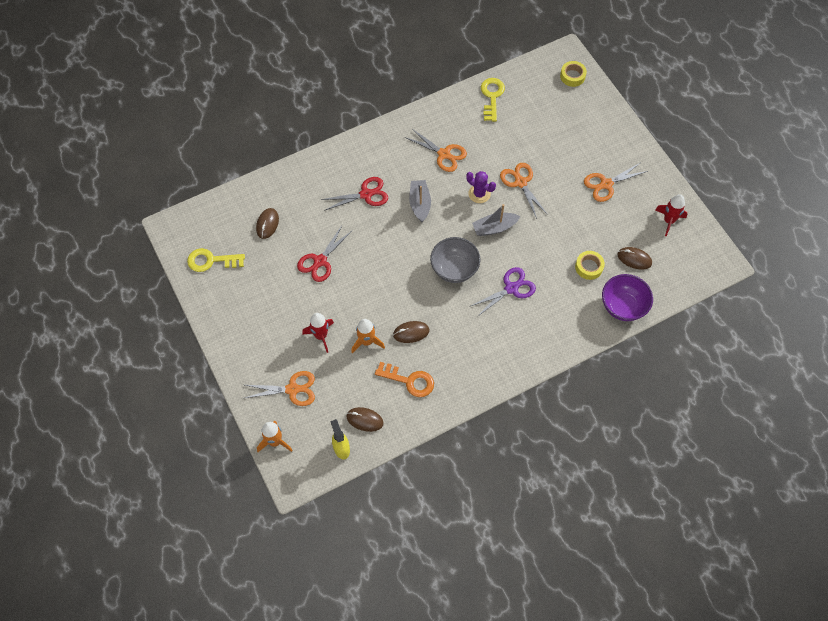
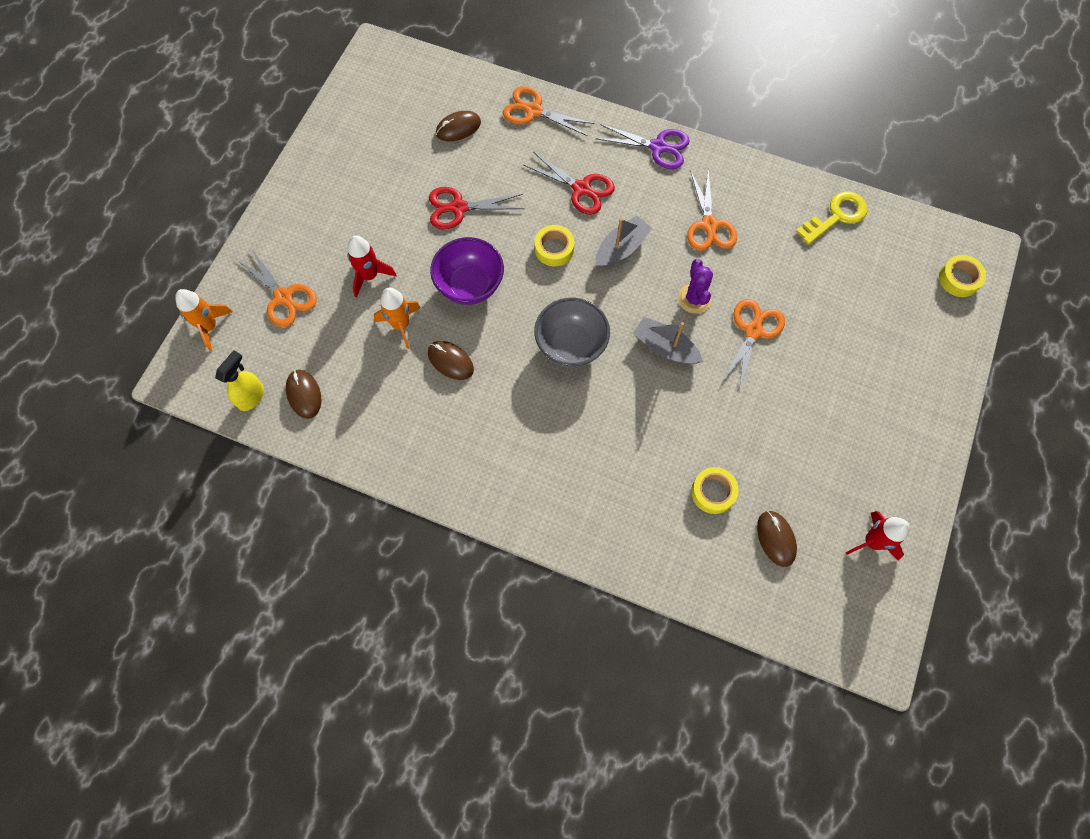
camera: 50 degrees right, 5 degrees up
(211, 261) = (370, 113): yellow key -> none
(390, 234) = (554, 249): none -> yellow tape
(409, 381) = (389, 404): orange key -> none
(511, 288) = (602, 425): purple scissors -> purple scissors (658, 147)
(606, 184) = (848, 428): orange scissors -> orange scissors (534, 111)
(623, 306) = (696, 573): purple bowl -> purple bowl (470, 285)

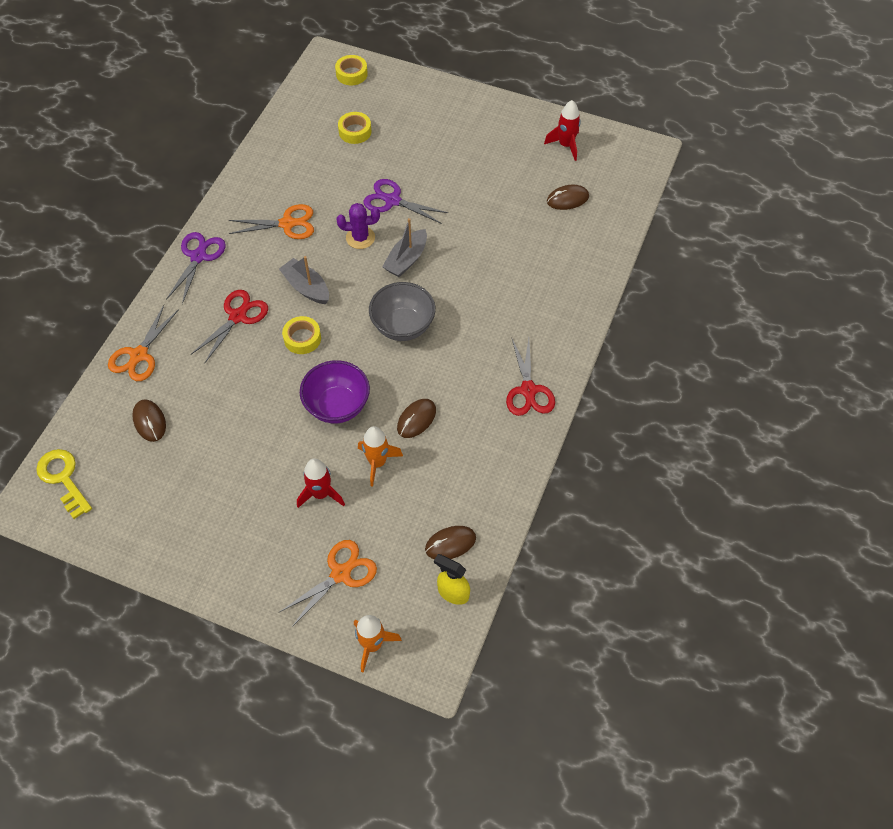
camera: 90 degrees left, 10 degrees down
(459, 208) = (248, 418): red scissors -> red scissors (528, 390)
(713, 492) = (533, 234): yellow tape -> yellow tape (355, 131)
(753, 331) = (392, 201): orange scissors -> purple scissors
(836, 216) = (287, 140): yellow key -> yellow key (63, 478)

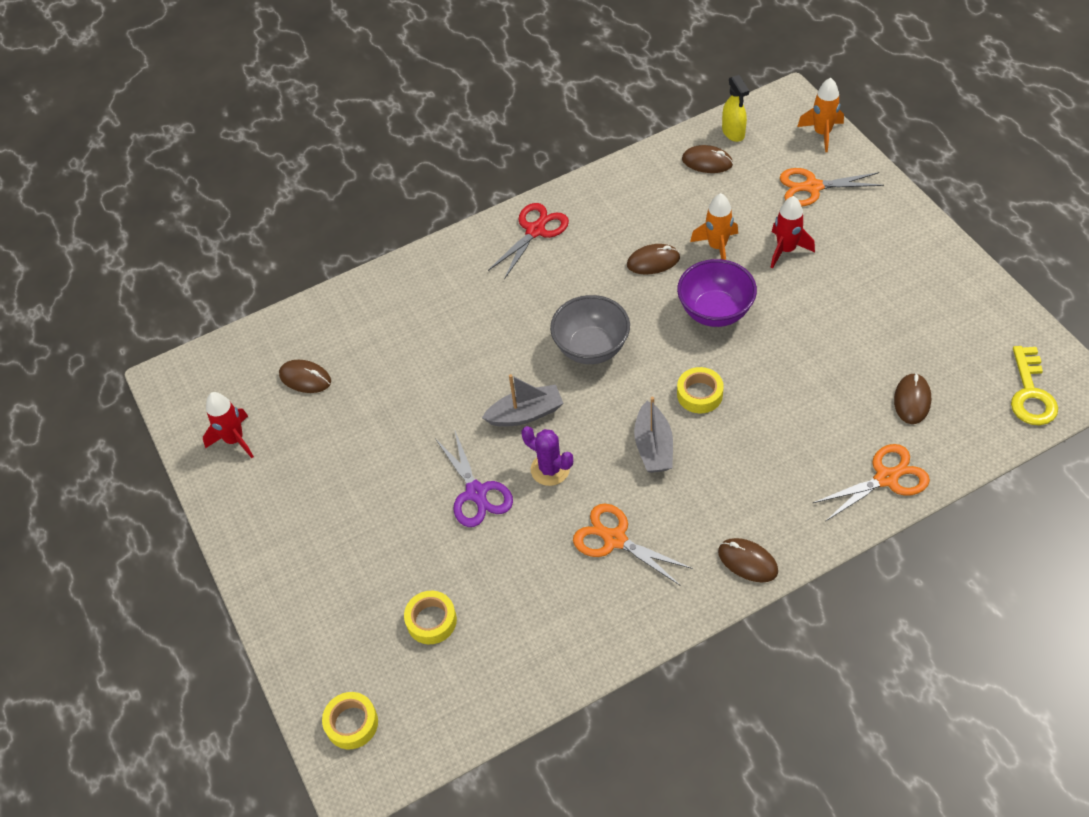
camera: 135 degrees left, 5 degrees down
(198, 256) = (747, 561): purple scissors -> brown mouse
(237, 316) = (750, 458): red scissors -> none

